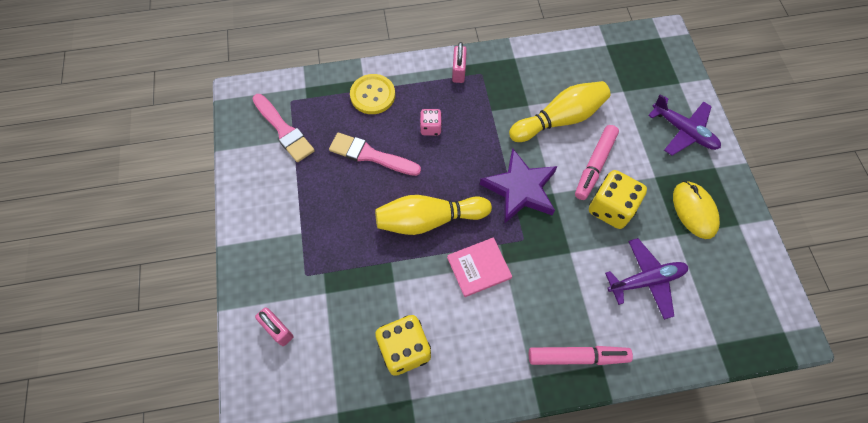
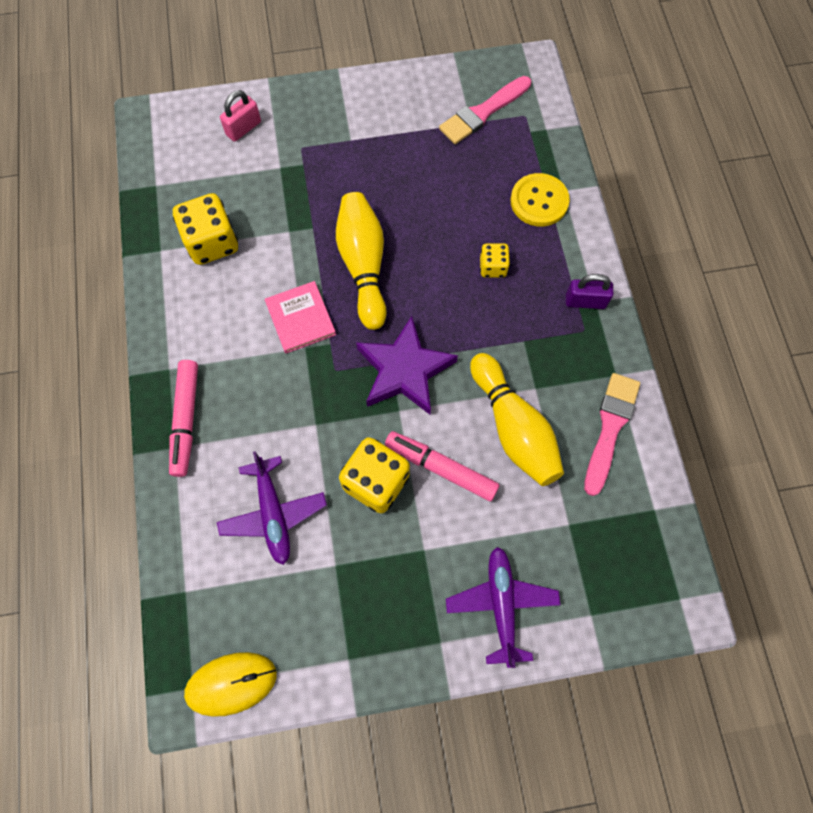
camera: 90 degrees right, 5 degrees up
(370, 155) = (450, 202): pink brush -> pink brush (610, 428)
(430, 128) = (493, 267): pink dice -> yellow dice
(458, 71) = (585, 301): pink padlock -> purple padlock
(683, 131) = (501, 605): purple plane -> purple plane turned 135 degrees clockwise
(694, 210) = (370, 597): yellow mouse -> yellow mouse (231, 683)

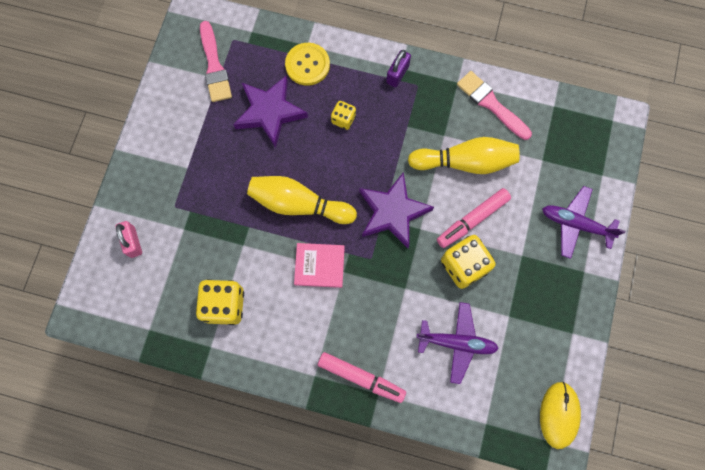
camera: 65 degrees left, 5 degrees up
(459, 189) = (270, 112): none -> purple star

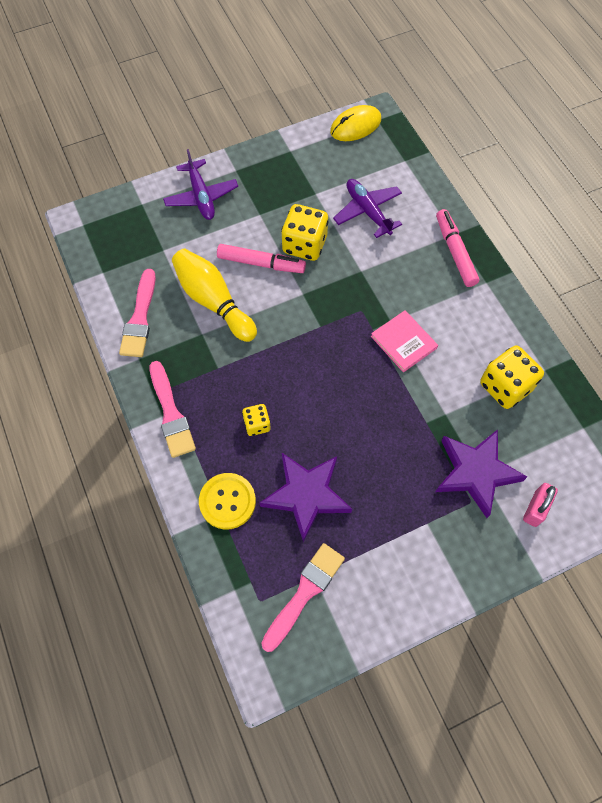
camera: 130 degrees left, 10 degrees down
(299, 204) = (369, 398): yellow bowling pin -> none
(393, 212) = (307, 323): purple star -> purple star (475, 472)
(397, 74) = (171, 413): purple padlock -> pink brush

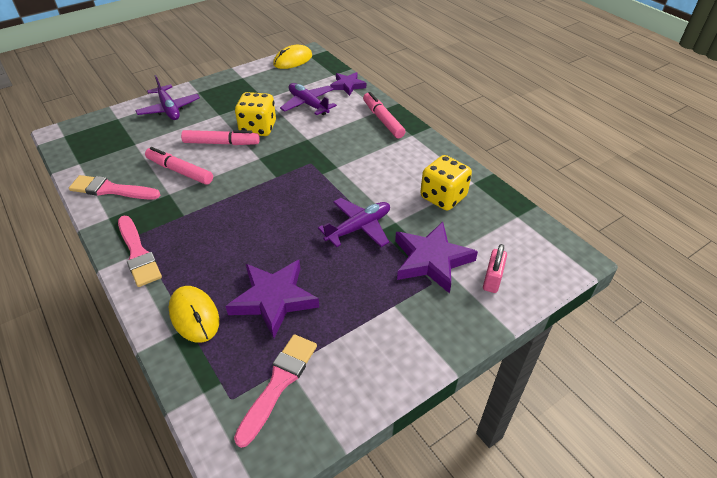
camera: 10 degrees left, 20 degrees down
(140, 318) = (111, 190): pink brush -> pink brush turned 105 degrees clockwise
(213, 301) = (180, 171): yellow bowling pin -> pink marker
(227, 501) = (194, 315): yellow button -> yellow mouse
(257, 424) = (222, 251): yellow dice -> none
(403, 342) = (350, 179): pink book -> none
(404, 416) = (358, 228): none -> purple plane
(420, 184) = (348, 86): none -> purple star

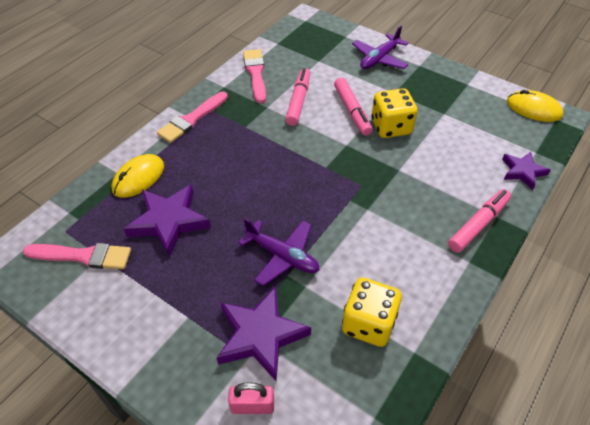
camera: 70 degrees right, 5 degrees up
(308, 104) = (459, 150): purple plane -> none

